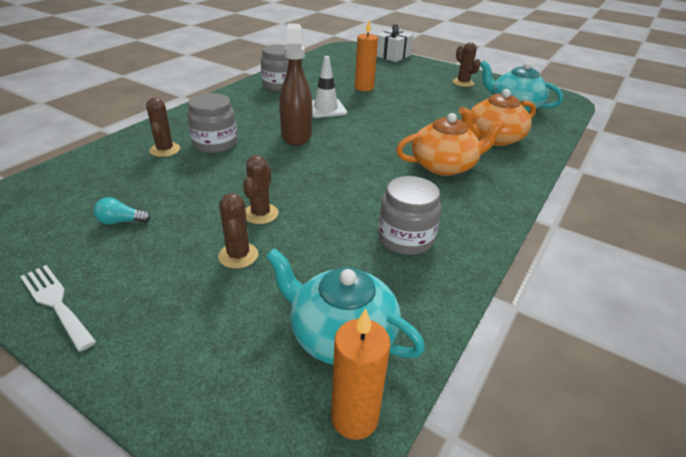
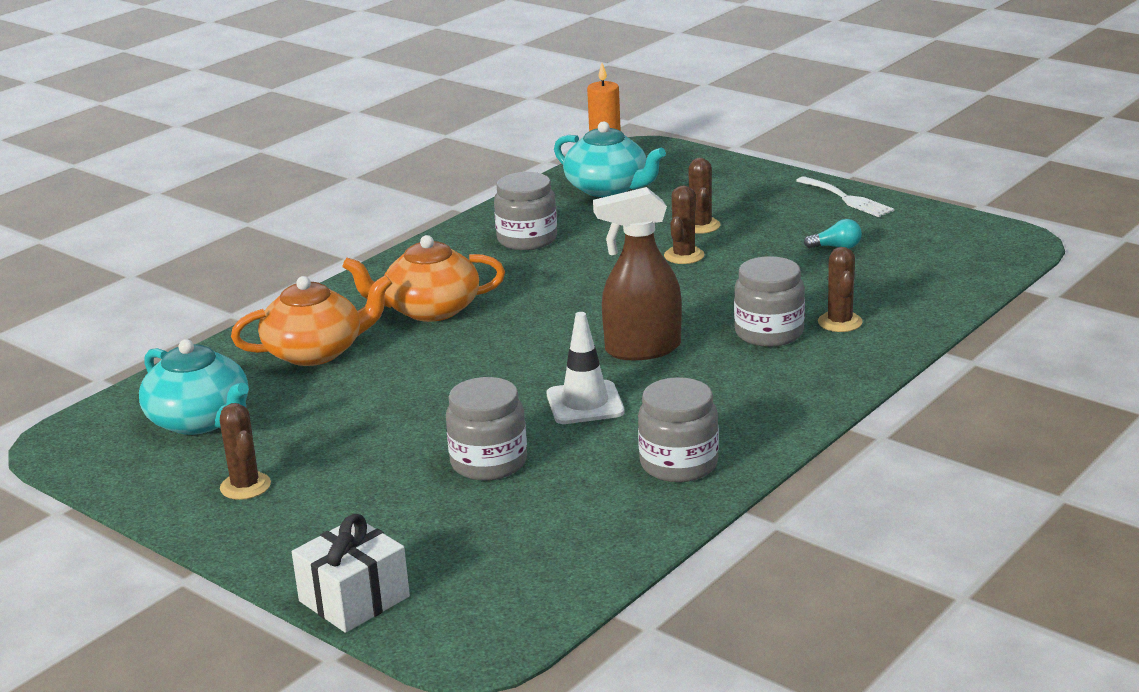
camera: 170 degrees left, 10 degrees down
(296, 135) = (642, 349): brown spray bottle -> brown spray bottle turned 75 degrees clockwise
(364, 88) = (488, 462): orange candle -> grey jar

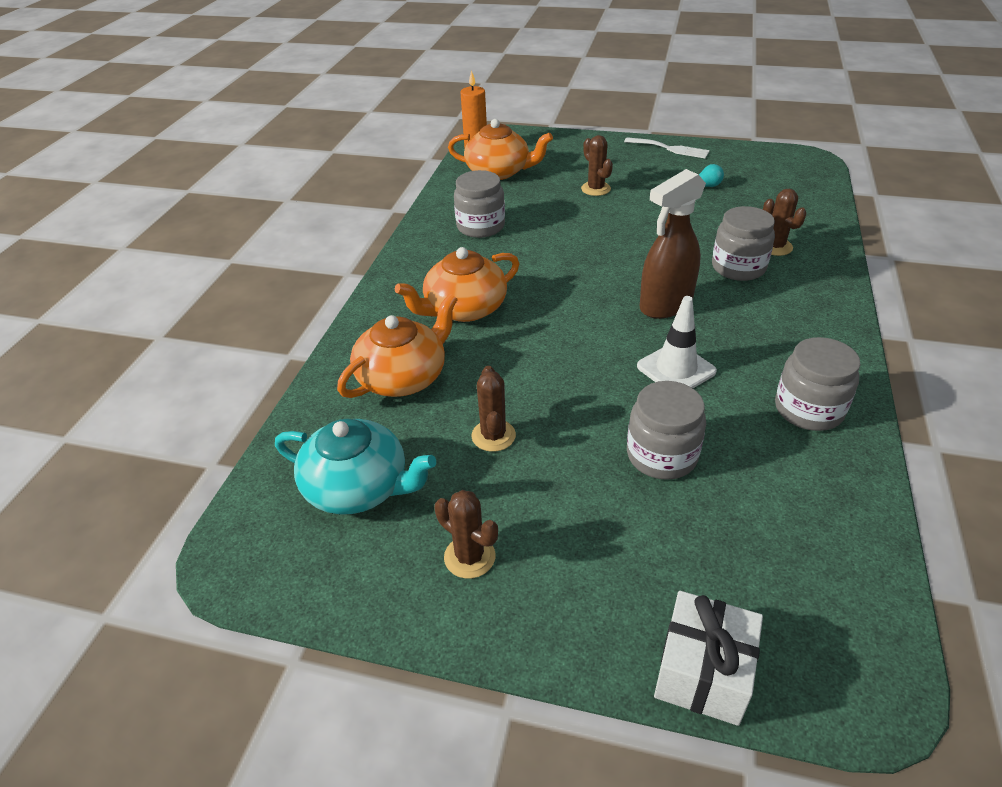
camera: 25 degrees left, 15 degrees up
(608, 188) = (499, 172): turquoise teapot -> orange teapot
(684, 256) = (610, 216): brown cactus -> brown cactus (493, 436)

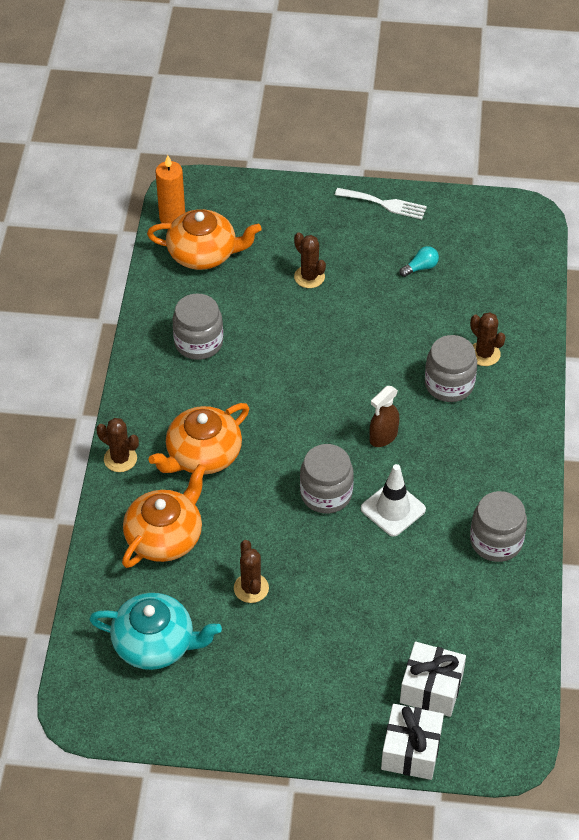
camera: 10 degrees left, 10 degrees up
(469, 557) = (250, 690): brown cactus -> brown cactus (120, 459)
(661, 455) = (382, 594): grey jar -> grey jar (326, 494)
(665, 305) = (383, 437): brown spray bottle -> brown spray bottle, size x0.60
(732, 580) = (431, 688): none -> white gift

